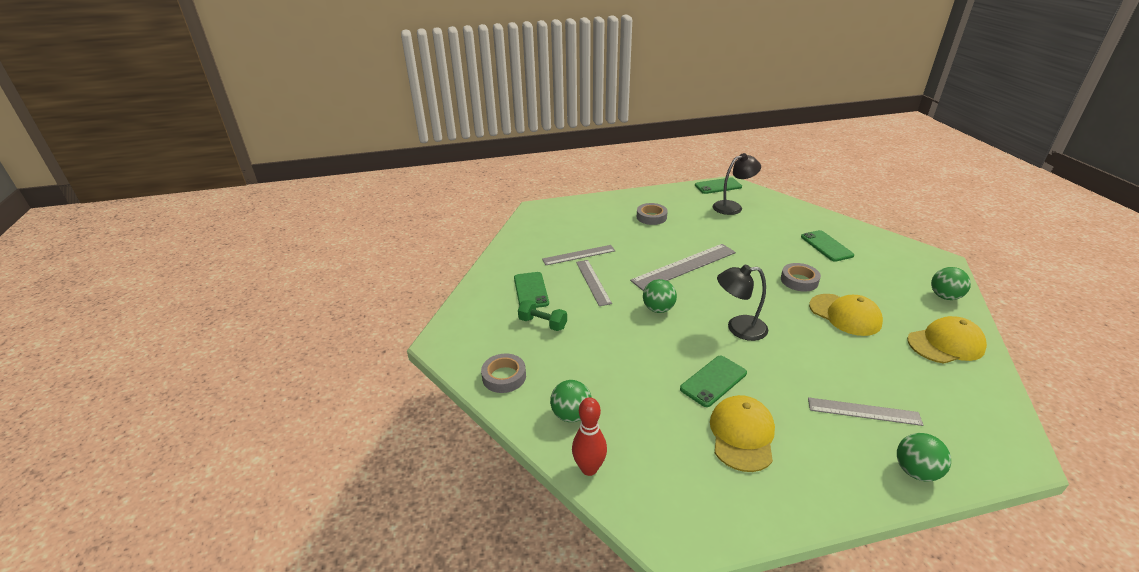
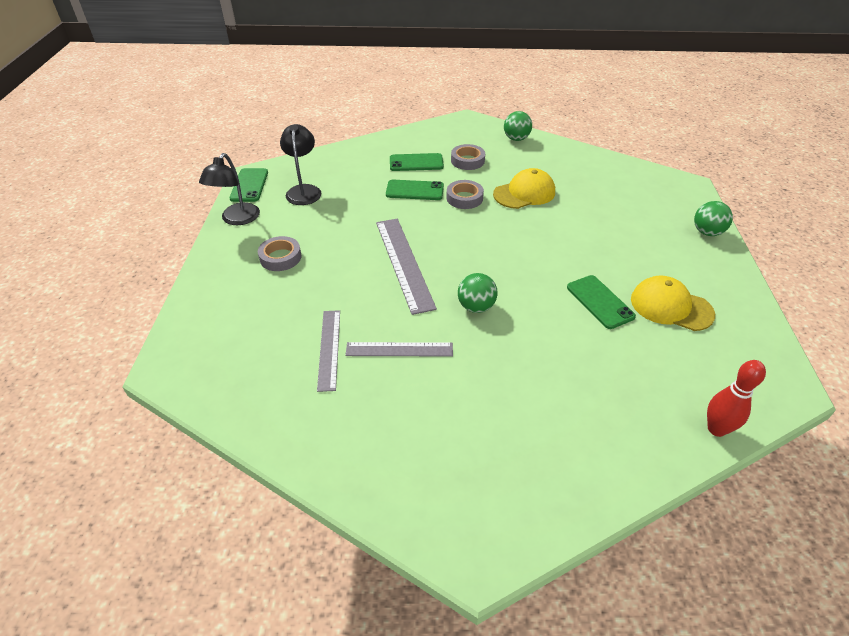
camera: 75 degrees left, 10 degrees up
(504, 377) = (567, 484): grey tape -> grey tape (467, 161)
(531, 290) = (390, 420): green phone -> green phone (415, 190)
(542, 324) = (470, 421): green dumbbell -> none
(571, 415) = (640, 427): green ball -> none
(738, 328) = (526, 260): black lamp -> black lamp (237, 219)
(863, 411) = (646, 231): grey ruler -> none
(946, 344) = (574, 163): yellow cap -> none

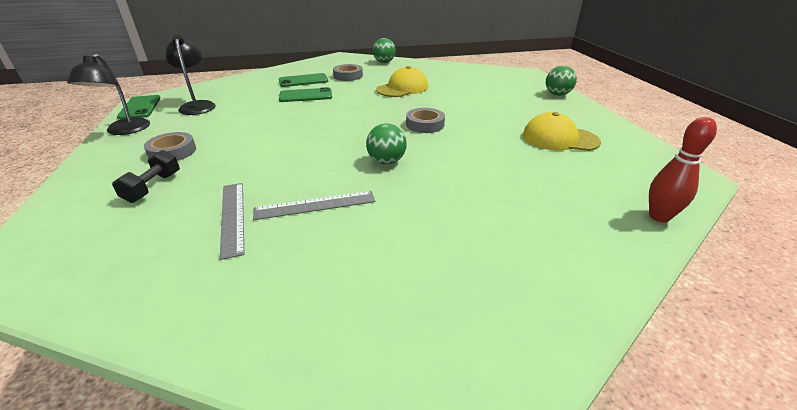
camera: 15 degrees left, 10 degrees down
(265, 301) = (153, 187): none -> black dumbbell
(403, 263) = (305, 140): grey ruler -> none
(464, 198) = (352, 96): grey tape -> grey tape (425, 124)
(600, 302) = (498, 143): green phone -> none

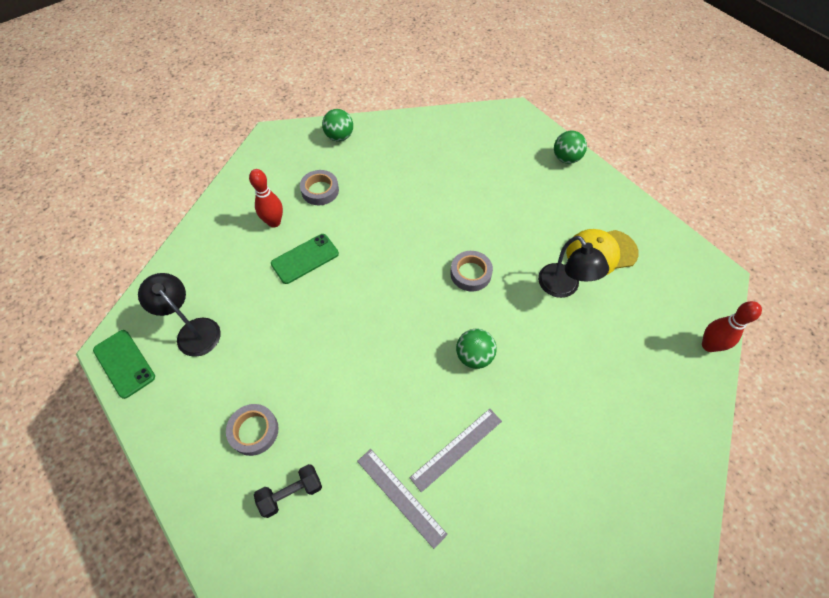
camera: 25 degrees left, 25 degrees up
(124, 131) = (157, 417): black lamp -> black lamp (563, 288)
(153, 187) = (291, 493): black dumbbell -> black dumbbell turned 75 degrees clockwise
(303, 81) = (274, 222): green phone -> red bowling pin
(402, 88) = (403, 201): yellow cap -> none

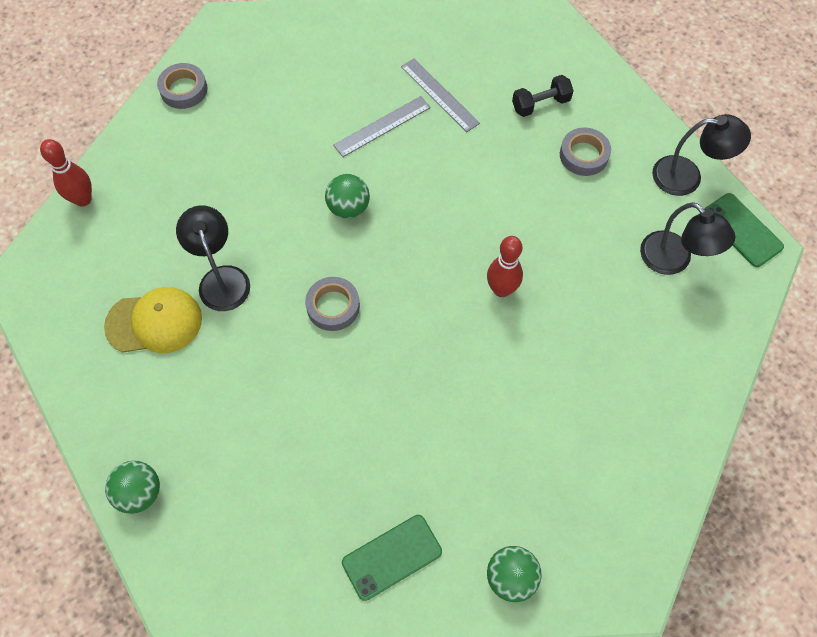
camera: 175 degrees left, 5 degrees up
(157, 415) = (687, 176): none -> black lamp
(274, 222) = (599, 407): red bowling pin -> red bowling pin (501, 289)
(305, 258) = (549, 345): green phone -> green phone (392, 557)
(320, 190) = (537, 460): grey tape -> grey tape (184, 90)

